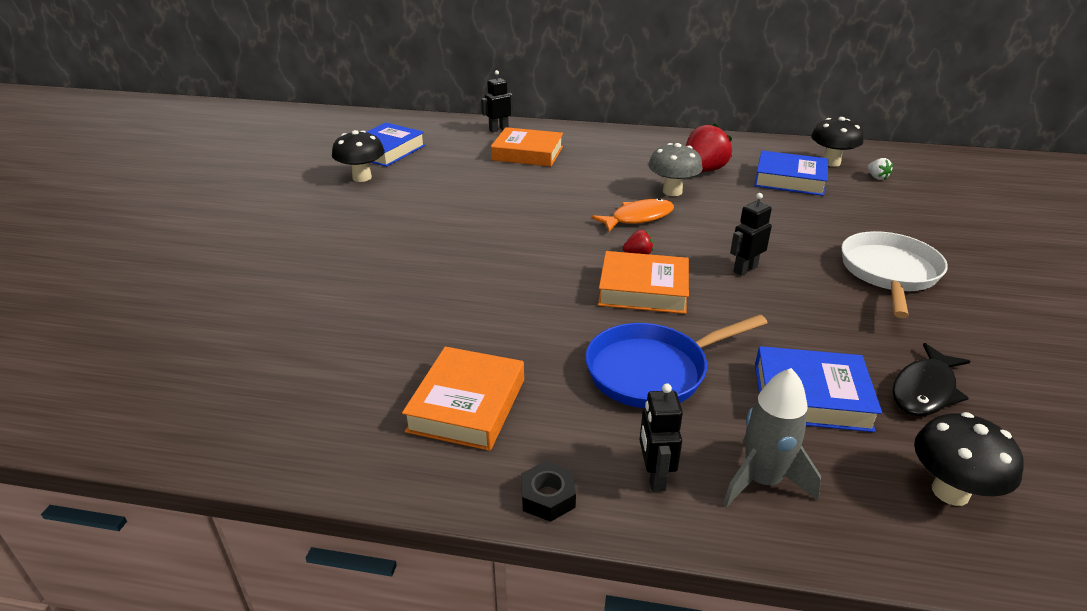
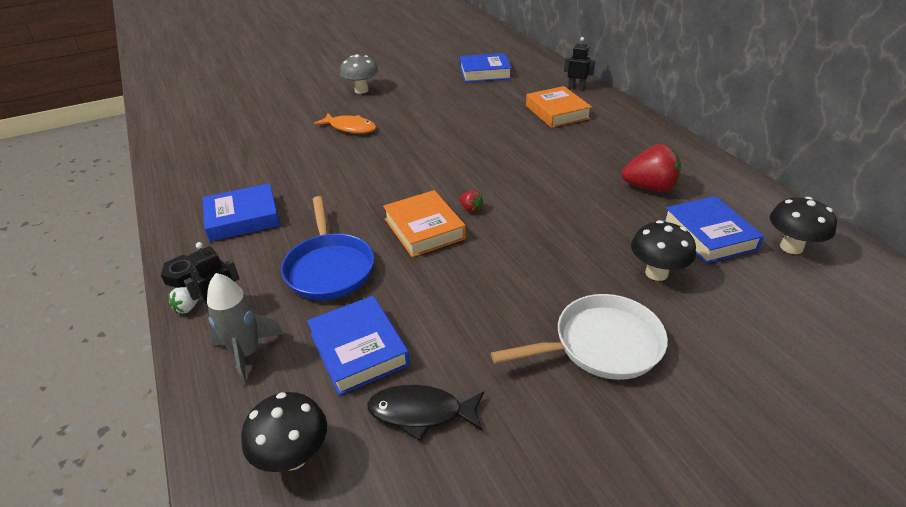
camera: 55 degrees right, 5 degrees up
(362, 177) = (440, 83): black mushroom -> black mushroom (656, 273)
(467, 405) = (243, 218): orange book -> blue book
(638, 218) = (524, 189): orange fish -> orange fish (350, 128)
(652, 371) = (329, 268): blue pan -> blue pan turned 135 degrees counterclockwise
(672, 191) = (589, 187): grey mushroom -> grey mushroom (361, 90)
(745, 269) = (507, 262): black robot -> none
(876, 177) = (806, 285): white strawberry -> white strawberry (188, 307)

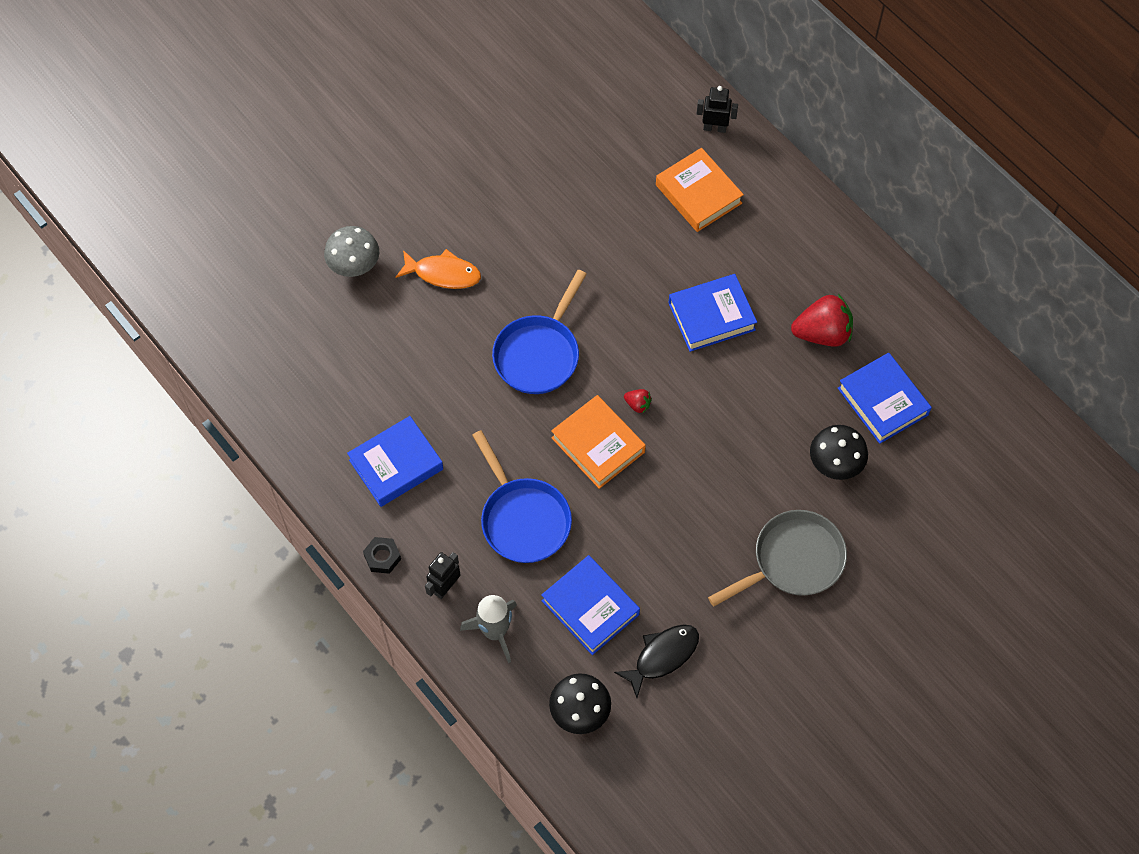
camera: 15 degrees left, 25 degrees up
(188, 307) = (412, 594): white strawberry -> none
(361, 90) = (420, 179): grey mushroom -> grey mushroom (354, 267)
(399, 172) = (539, 354): none -> blue pan
(421, 412) = (662, 656): black fish -> black fish turned 150 degrees clockwise
(485, 72) = (580, 103): blue book -> blue book (711, 316)
(601, 345) = (793, 560): white pan -> grey pan
(791, 247) = (959, 405): black mushroom -> none

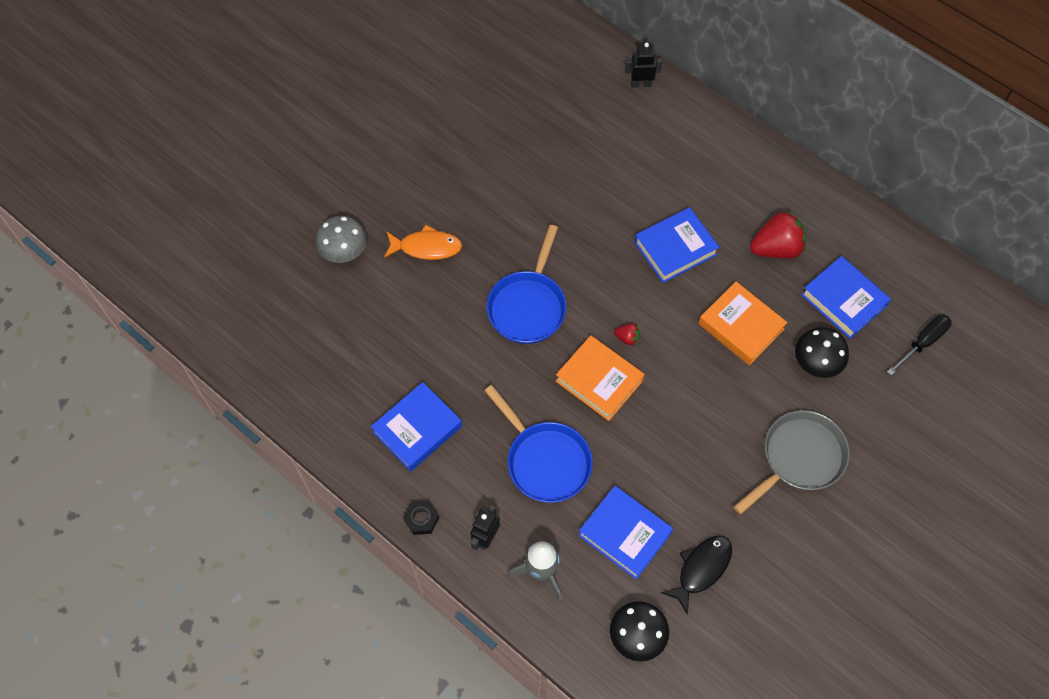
camera: 10 degrees left, 0 degrees up
(698, 194) = (639, 143): orange book -> orange book (741, 326)
(958, 460) = (922, 342): none -> black screwdriver

